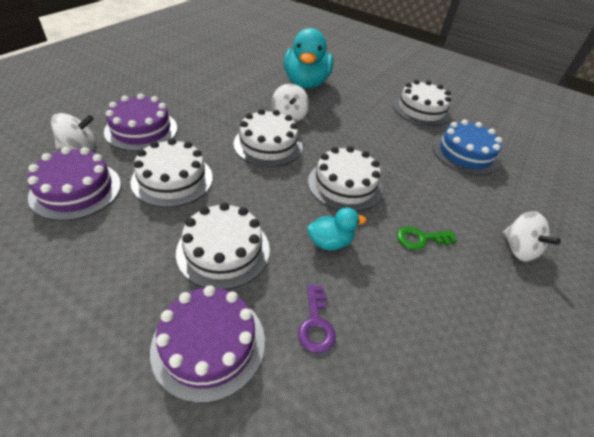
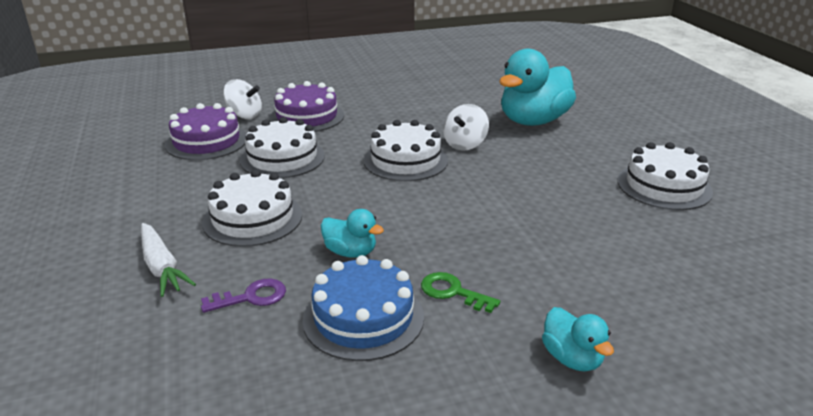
camera: 45 degrees right, 15 degrees down
(209, 344) = (161, 267): purple cake -> white carrot
(316, 324) = (251, 297): purple key -> purple key turned 150 degrees counterclockwise
(345, 185) = (437, 218): white cake -> none
(465, 154) = (657, 248): blue cake -> blue cake (363, 317)
(518, 249) = (572, 358): white spinning top -> turquoise duck

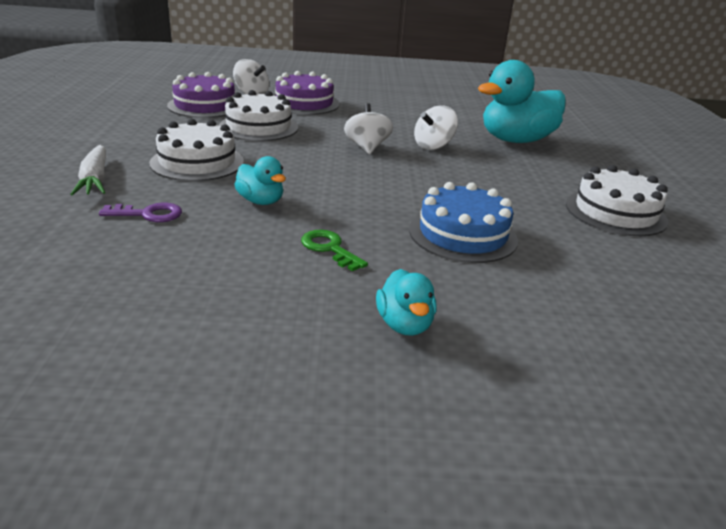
camera: 15 degrees right, 0 degrees up
(363, 317) = (231, 249): blue cake -> blue cake (463, 234)
(405, 160) = (367, 147): white cake -> white spinning top

